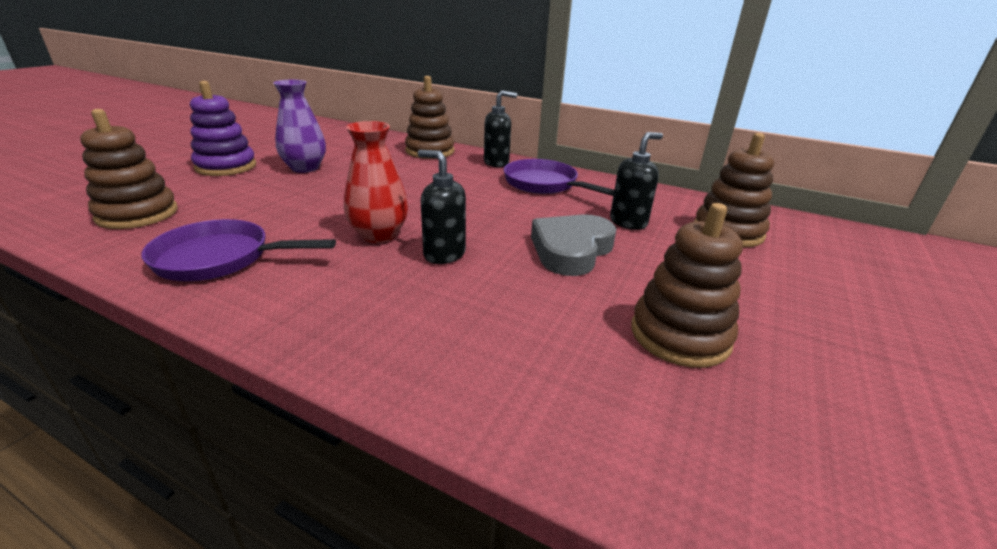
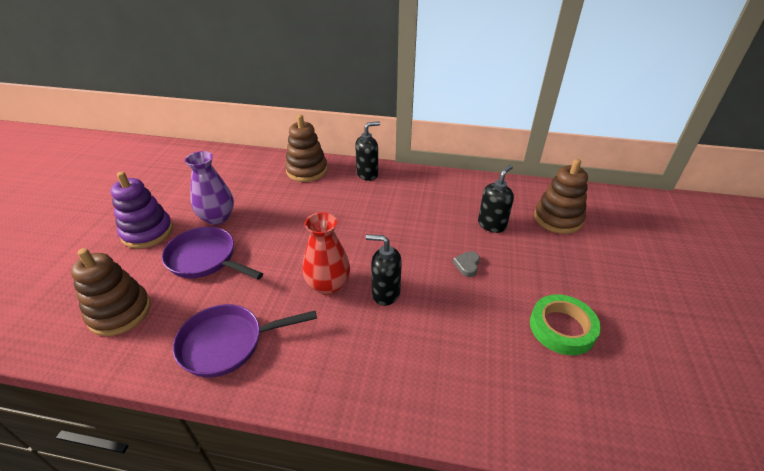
camera: 15 degrees left, 10 degrees up
(544, 184) = (415, 194): purple pan -> purple pan (205, 259)
(571, 250) = (467, 265): grey heart -> grey heart, size x0.44
(679, 335) = (562, 328): brown stacking toy -> green tape

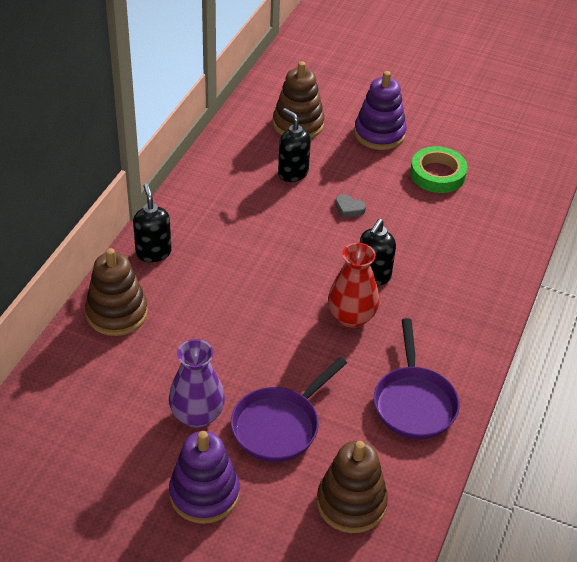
camera: 80 degrees left, 5 degrees up
(589, 273) = (379, 134): none -> purple stacking toy

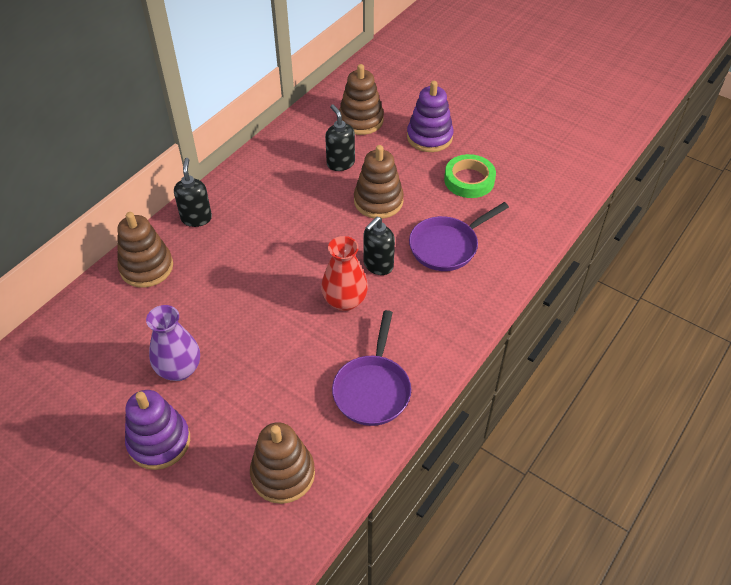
camera: 15 degrees right, 5 degrees up
(279, 426) = (246, 390): purple pan -> purple pan (447, 246)
(349, 208) = (378, 201): grey heart -> brown stacking toy

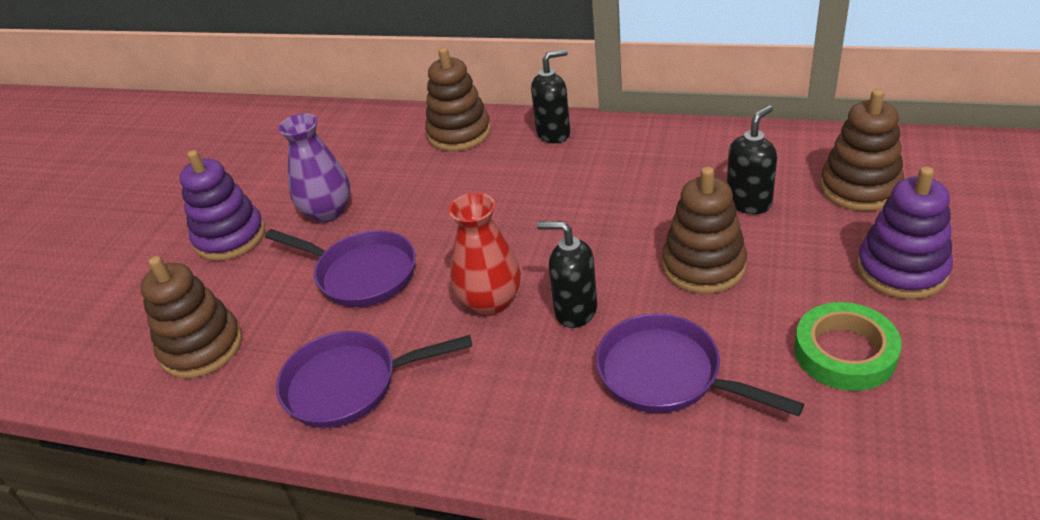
camera: 75 degrees right, 10 degrees down
(270, 362) = (361, 274): none -> purple pan

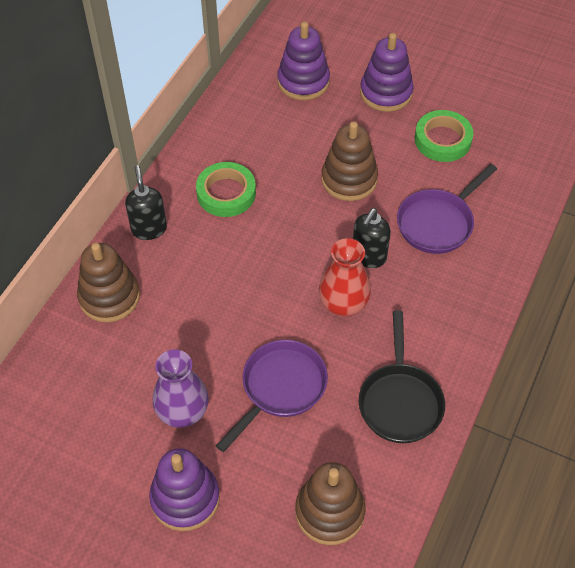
camera: 85 degrees left, 15 degrees up
(349, 384) = (400, 401): purple pan -> black pan
(628, 171) = (226, 193): none -> green tape
(749, 202) = (294, 138): black soap dispenser -> none
(859, 187) = (303, 82): brown stacking toy -> purple stacking toy

